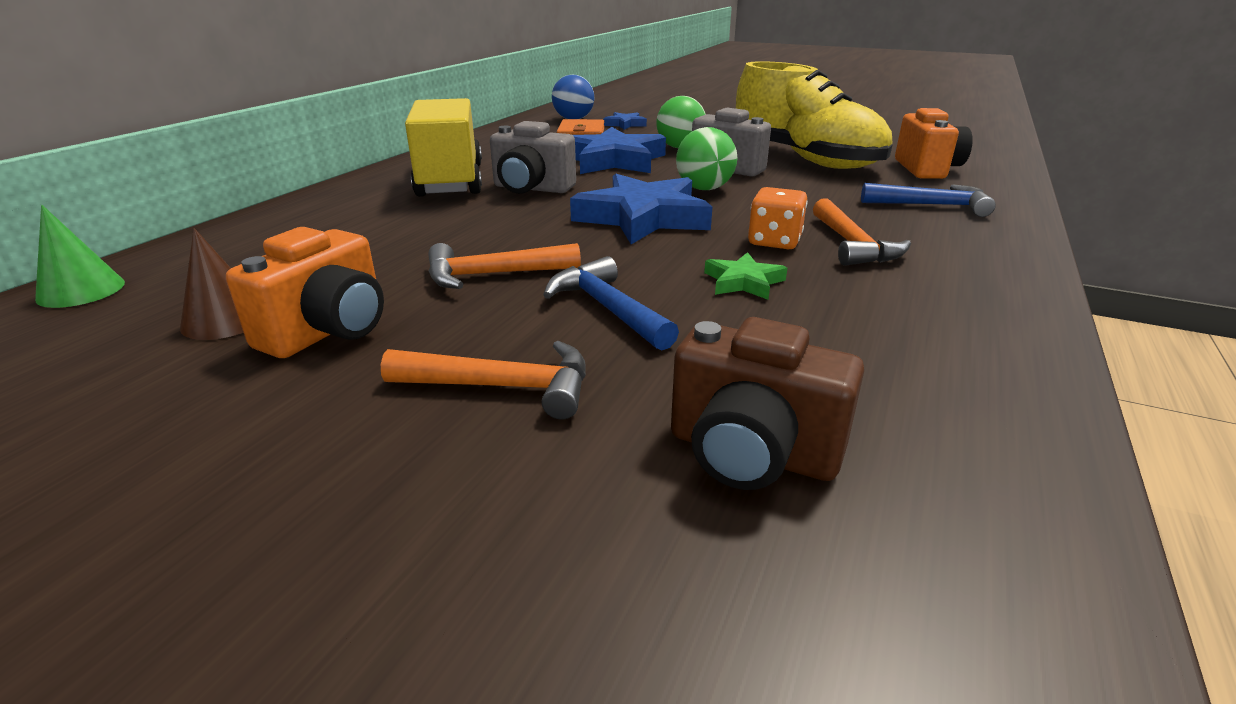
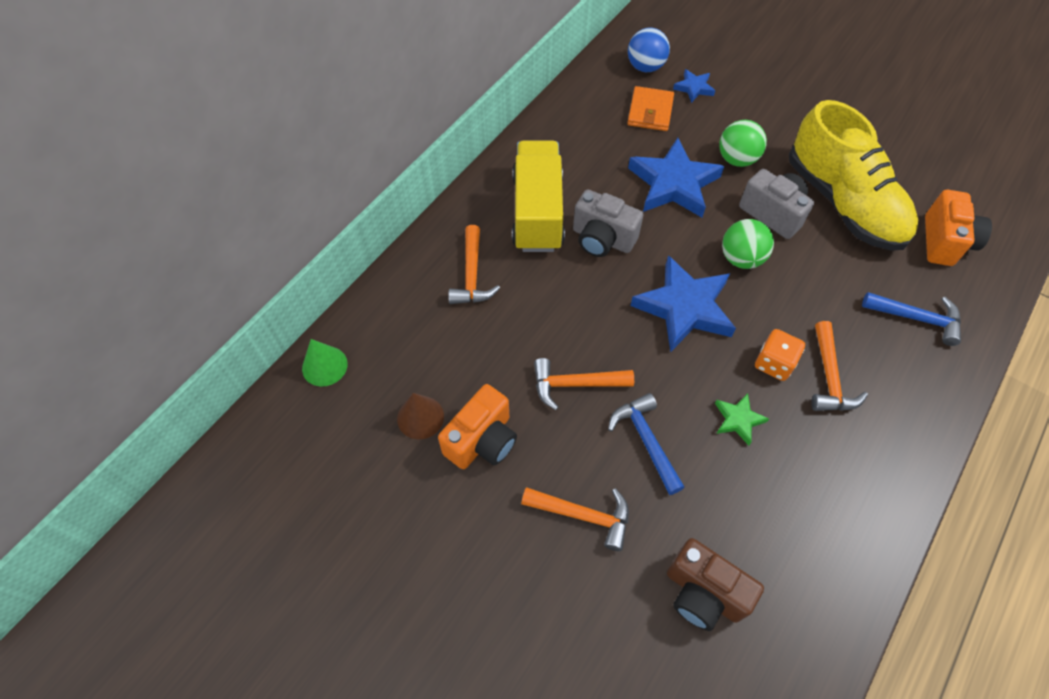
camera: 10 degrees right, 30 degrees up
(354, 217) = (472, 275): none -> orange hammer

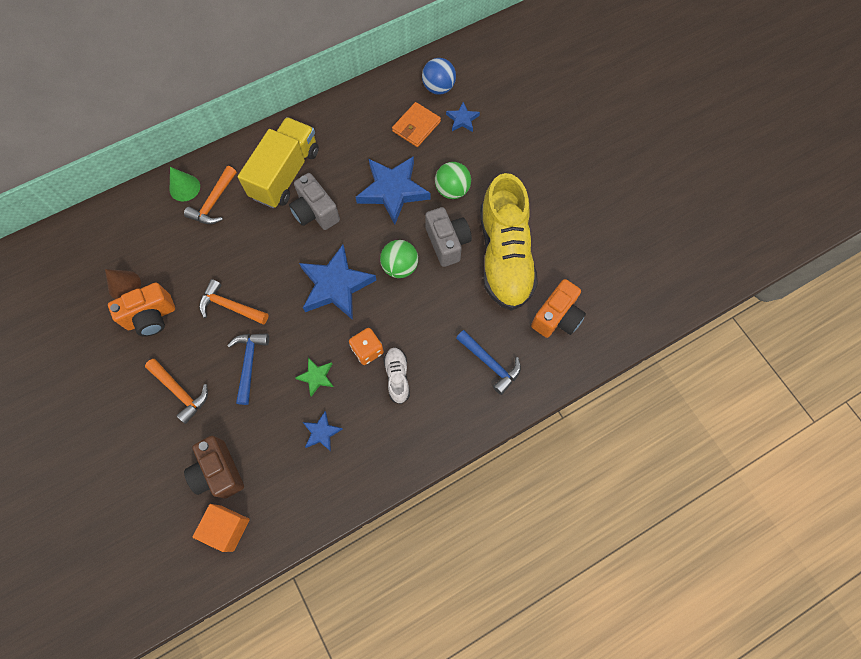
camera: 25 degrees right, 10 degrees up
(324, 366) = (88, 226): green cone -> green cone (184, 188)
(765, 660) = (227, 528): none -> orange cube
(792, 482) = (321, 432): none -> blue star
(829, 377) = (397, 377): orange hammer -> white shoe

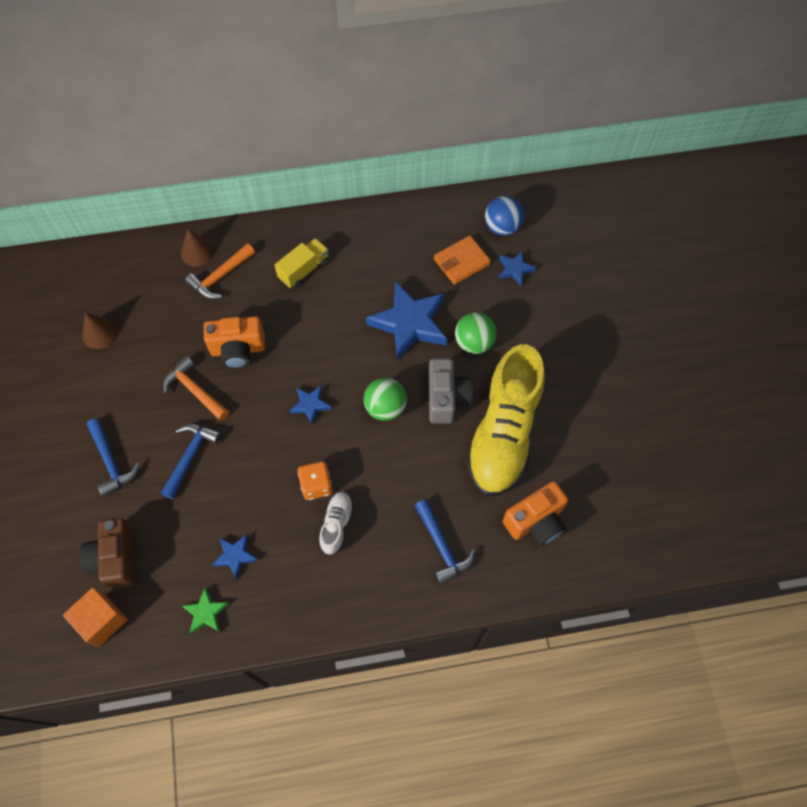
camera: 20 degrees right, 5 degrees down
(151, 317) = (113, 375): orange camera -> orange camera (238, 350)
(180, 392) = (111, 462): orange hammer -> blue hammer
(184, 188) = (197, 252): green cone -> brown cone
(285, 174) = (304, 270): yellow truck -> yellow truck, size x0.56
(315, 212) = (319, 320): grey camera -> none
(316, 377) = (253, 495): green star -> green star (206, 613)
(336, 285) = (310, 405): blue star -> blue star, size x0.48

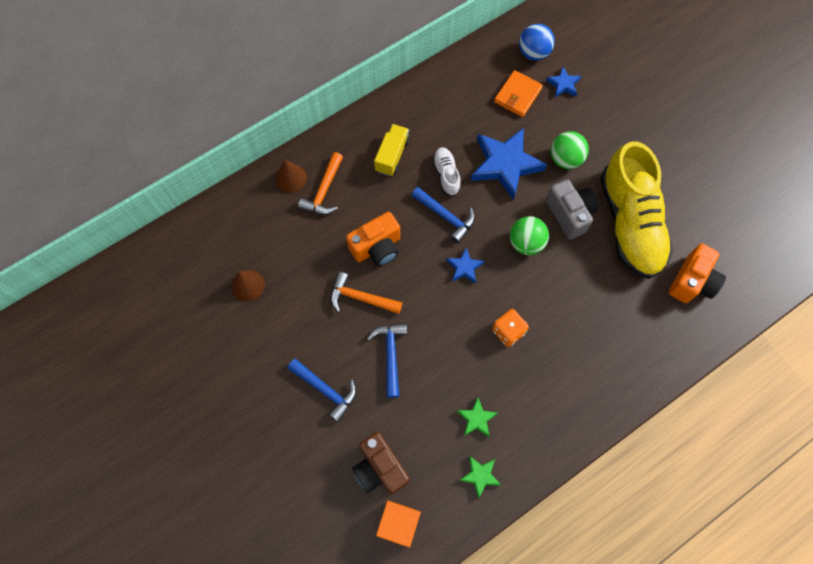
camera: 25 degrees left, 5 degrees up
(235, 556) = (476, 419): blue star -> green star
(337, 525) = (542, 355): white shoe -> white shoe (446, 175)
(442, 546) = (633, 334): blue hammer -> blue hammer (446, 217)

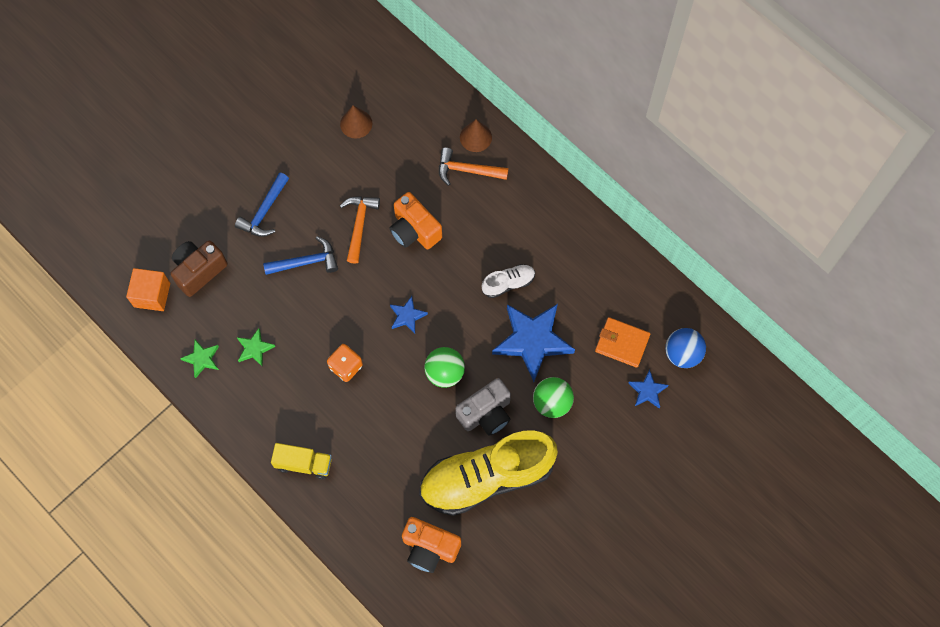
camera: 80 degrees right, 0 degrees up
(392, 155) = (520, 227): yellow truck -> yellow truck (303, 463)
(446, 217) = (460, 290): blue hammer -> none

